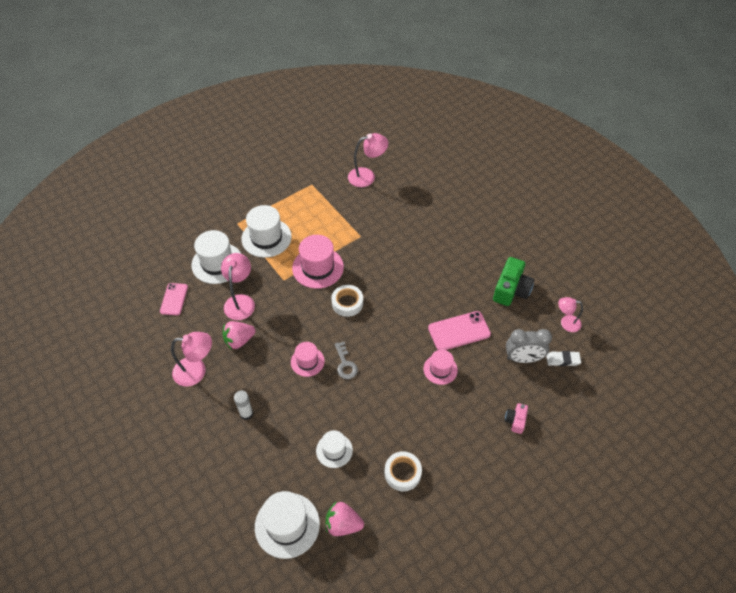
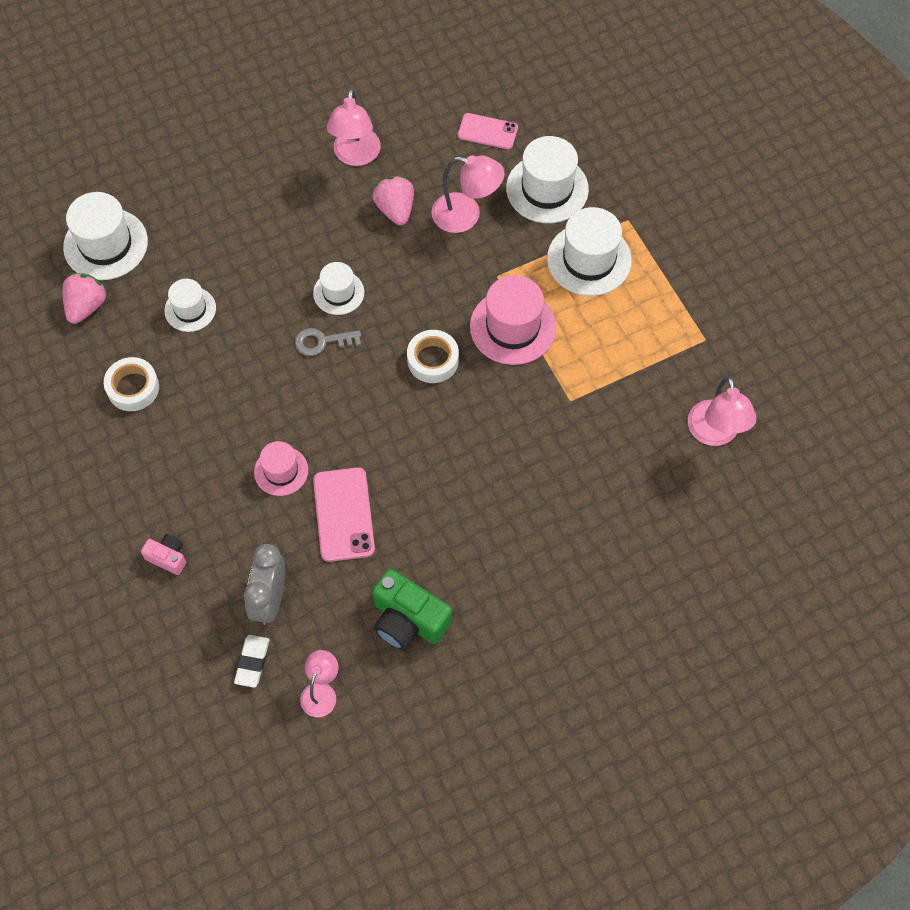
camera: 100 degrees right, 10 degrees up
(246, 414) = (273, 211): white glue stick -> none
(307, 361) = (338, 292): pink hat -> white hat

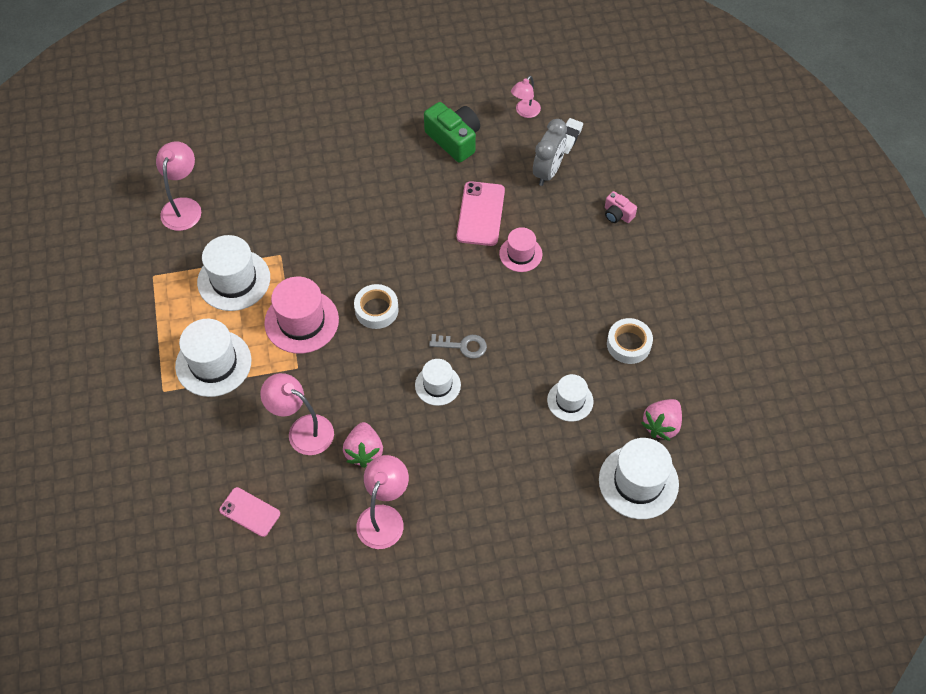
camera: 165 degrees left, 5 degrees down
(547, 189) = (220, 438): white hat -> white hat (234, 280)

